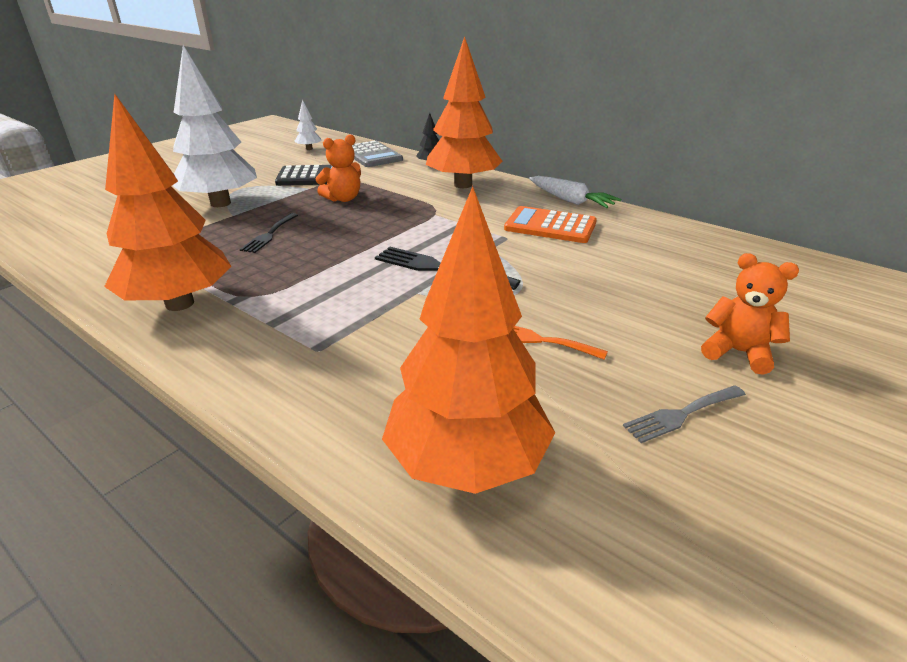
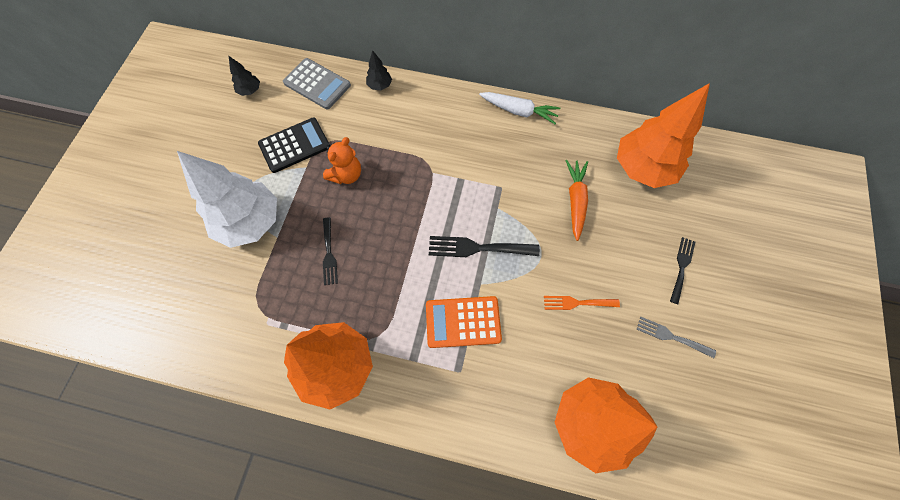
camera: 25 degrees left, 35 degrees up
(309, 149) = (250, 91): white tree -> black tree
(463, 185) = (426, 114): orange tree -> orange tree (642, 168)
(550, 226) = (522, 158): orange calculator -> orange calculator (463, 322)
(598, 265) = (575, 201): none -> orange carrot
(681, 414) = (671, 336): grey fork -> grey fork turned 75 degrees clockwise
(738, 352) = (681, 267): orange teddy bear -> black fork

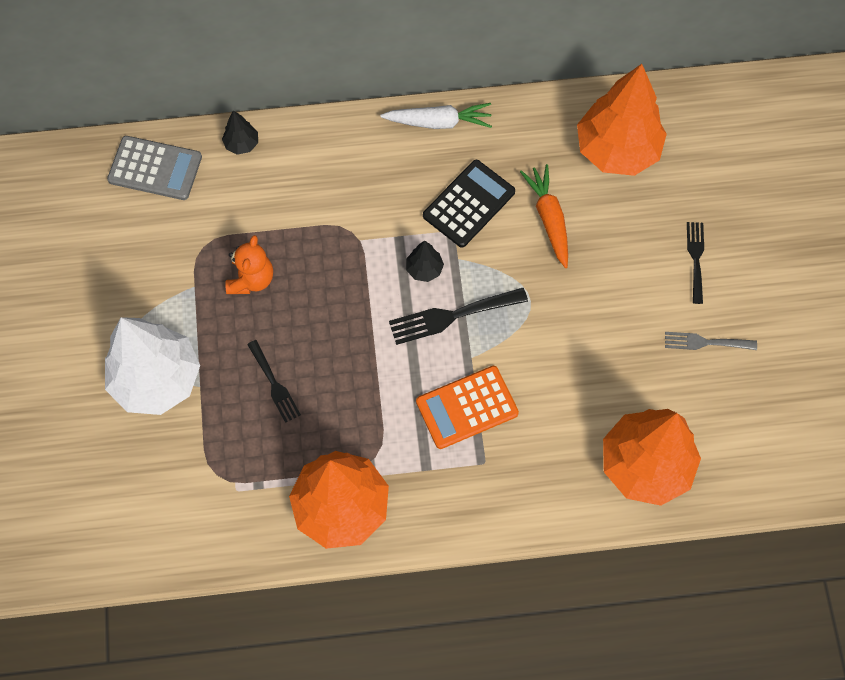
camera: 20 degrees left, 0 degrees up
(250, 91) = (67, 207): black tree -> black tree (424, 269)
(294, 145) = (165, 263): black calculator -> black calculator (468, 204)
(577, 303) = (589, 341): orange fork -> none

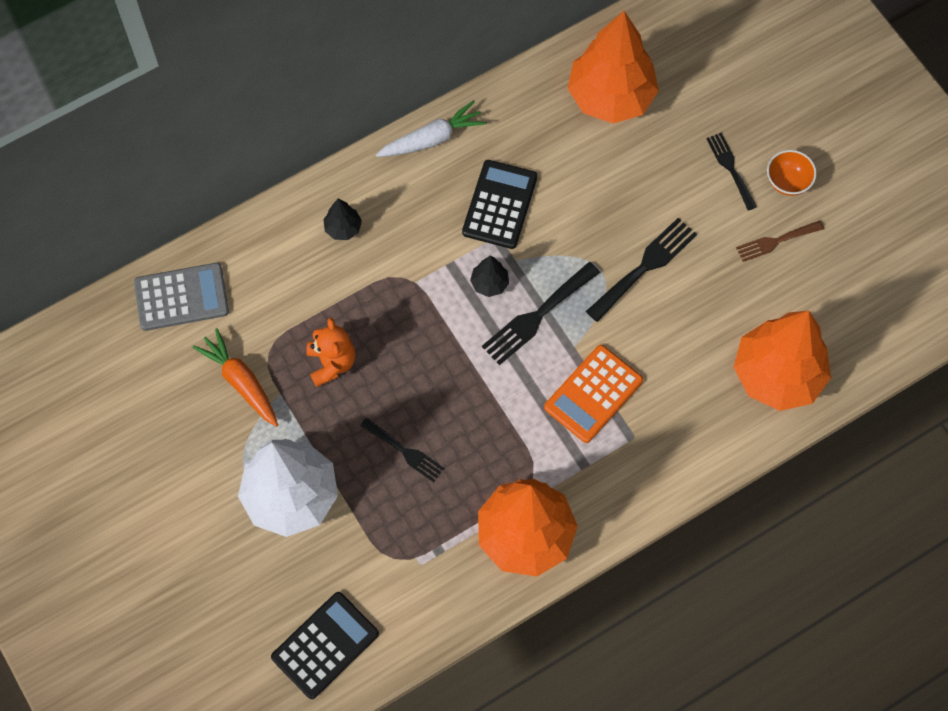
camera: 25 degrees left, 0 degrees up
(117, 523) = (325, 645): none -> black calculator
(242, 144) = (254, 238): black tree -> black tree (343, 228)
(549, 219) = (580, 187): orange carrot -> orange carrot (241, 382)
(572, 313) = (645, 266): none -> black fork
(705, 342) = (776, 241): grey fork -> brown fork
(743, 293) = (787, 182): none -> orange bowl

